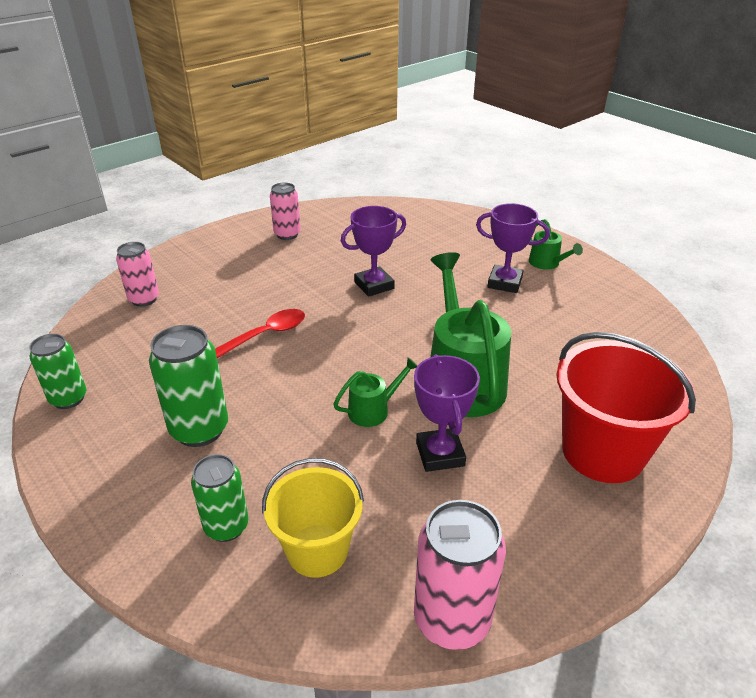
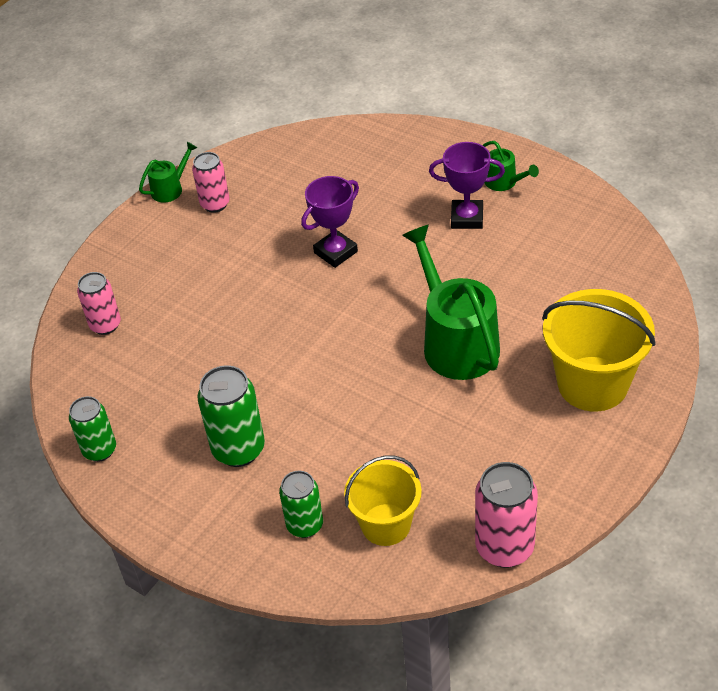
camera: 10 degrees left, 10 degrees up
(264, 335) = (251, 338): red spoon -> none
(373, 410) = (386, 392): green watering can -> green watering can (170, 189)
(440, 454) = (457, 420): purple trophy -> none
(603, 452) = (592, 384): red bucket -> yellow bucket

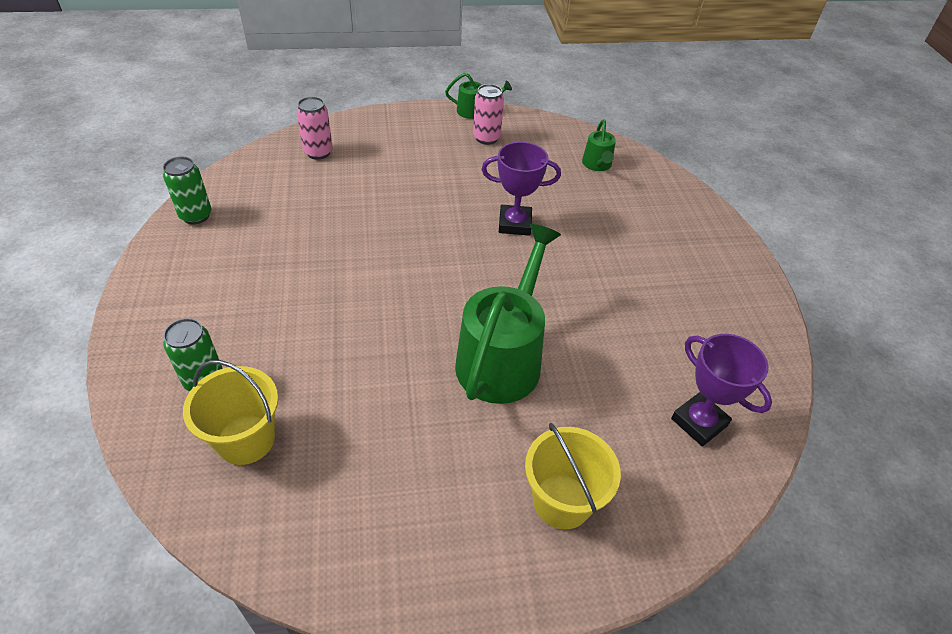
camera: 40 degrees right, 0 degrees up
(238, 449) = (257, 289): green can -> none
(467, 218) = (644, 279): purple trophy -> purple trophy (699, 422)
(504, 182) = (712, 278): green watering can -> green watering can (597, 165)
(504, 547) = (285, 561): pink can -> none
(592, 384) = (562, 501): yellow bucket -> yellow bucket, size x0.66

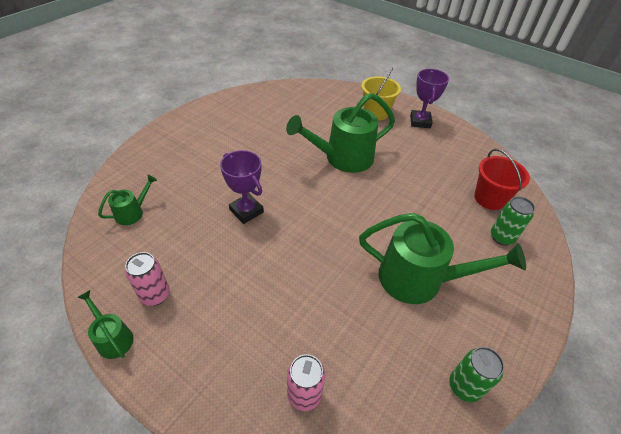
camera: 135 degrees left, 0 degrees up
(246, 439) = (489, 198): yellow bucket -> red bucket
(283, 269) = (419, 279): none -> green watering can
(699, 422) = (299, 100): purple trophy -> purple trophy (420, 122)

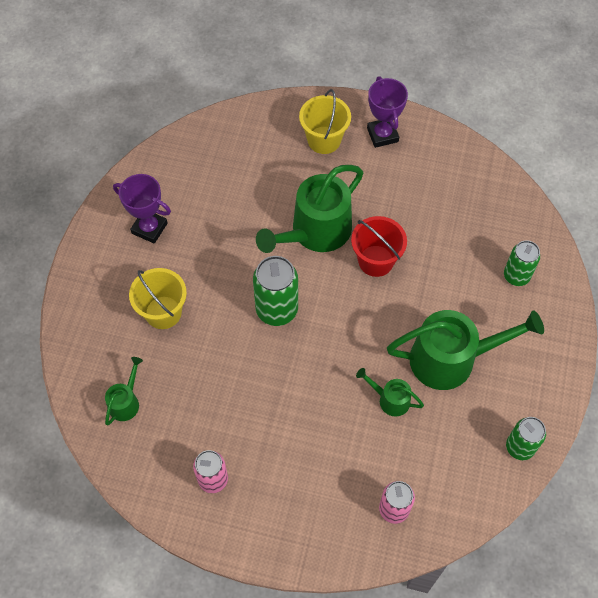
camera: 20 degrees left, 15 degrees up
(113, 338) = (202, 534): green watering can -> green watering can (390, 399)
(202, 168) = (163, 312): none -> yellow bucket
(246, 211) = (245, 349): purple trophy -> purple trophy (149, 228)
(286, 194) = (277, 310): none -> green can
(489, 198) = (492, 228): red bucket -> red bucket (376, 261)

